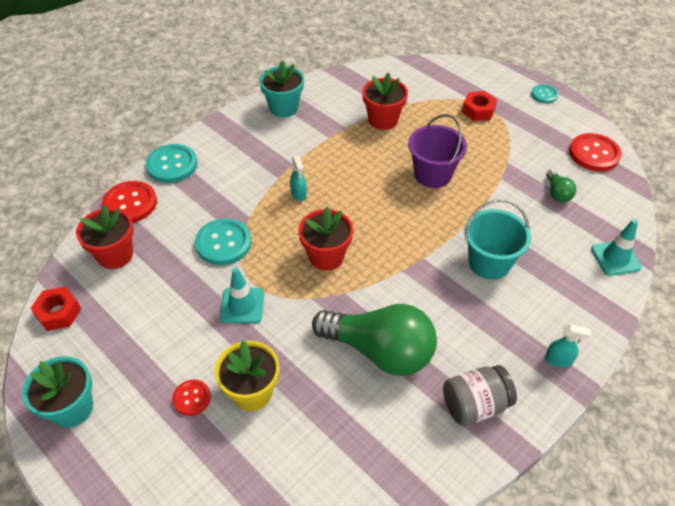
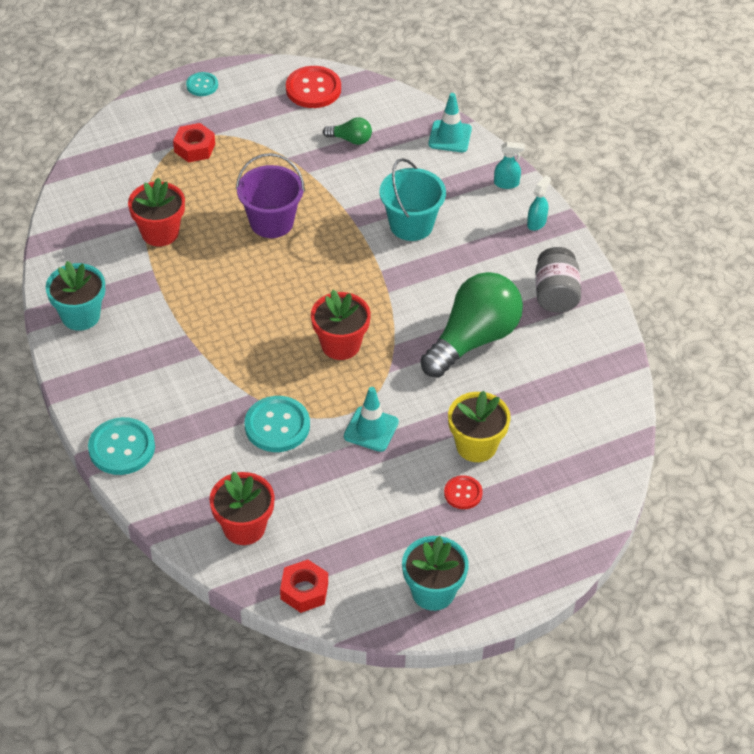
camera: 70 degrees left, 0 degrees up
(130, 203) = (167, 500): red button -> none
(299, 194) = (238, 342): turquoise spray bottle -> turquoise spray bottle (506, 183)

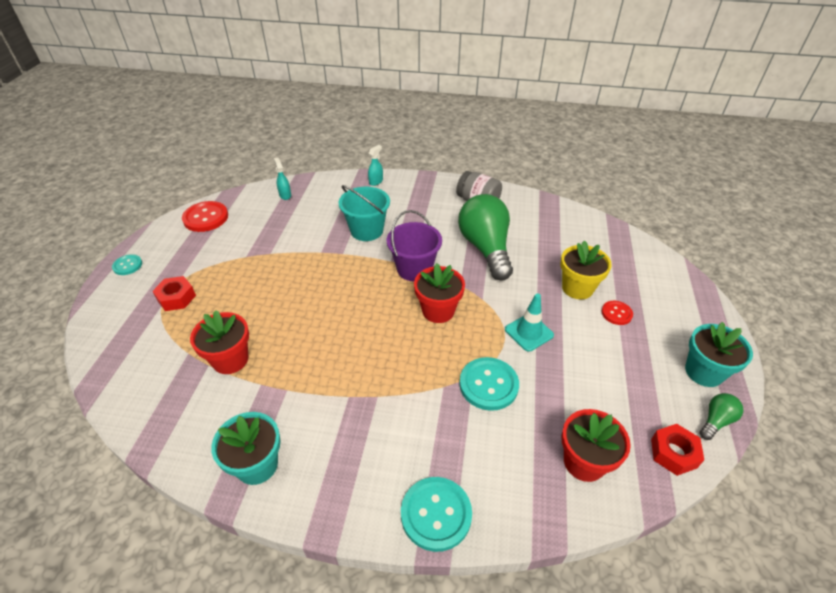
camera: 55 degrees left, 5 degrees down
(271, 222) = (292, 291): purple bucket -> purple bucket (414, 269)
(351, 139) = (268, 222): green light bulb -> green light bulb (716, 421)
(450, 137) = (316, 185): turquoise traffic cone -> none
(536, 223) = (417, 184): turquoise spray bottle -> turquoise spray bottle (285, 195)

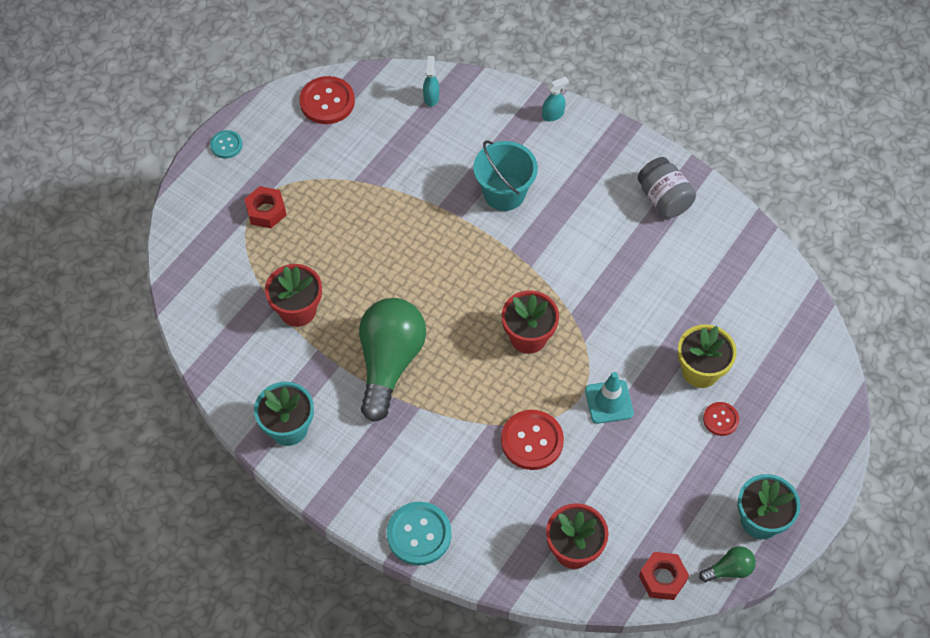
camera: 25 degrees right, 15 degrees up
(414, 269) = (531, 271): purple bucket -> none
(485, 248) = (630, 274): green light bulb -> green light bulb (389, 362)
(488, 385) = (532, 441): turquoise button -> red button

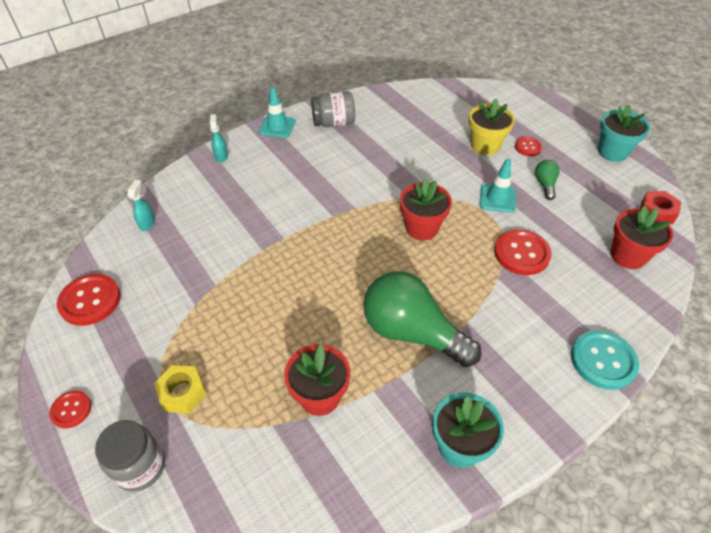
camera: 70 degrees left, 10 degrees down
(198, 213) = (140, 467): none -> grey jar
(226, 145) = (71, 410): turquoise button -> red button
(266, 211) = (182, 393): red nut -> yellow nut
(431, 97) = (147, 223): turquoise spray bottle -> turquoise spray bottle turned 75 degrees clockwise
(504, 193) = (276, 204): turquoise bucket -> none
(628, 146) = (277, 126): none -> turquoise traffic cone
(729, 569) = (651, 177): green light bulb -> green light bulb (545, 184)

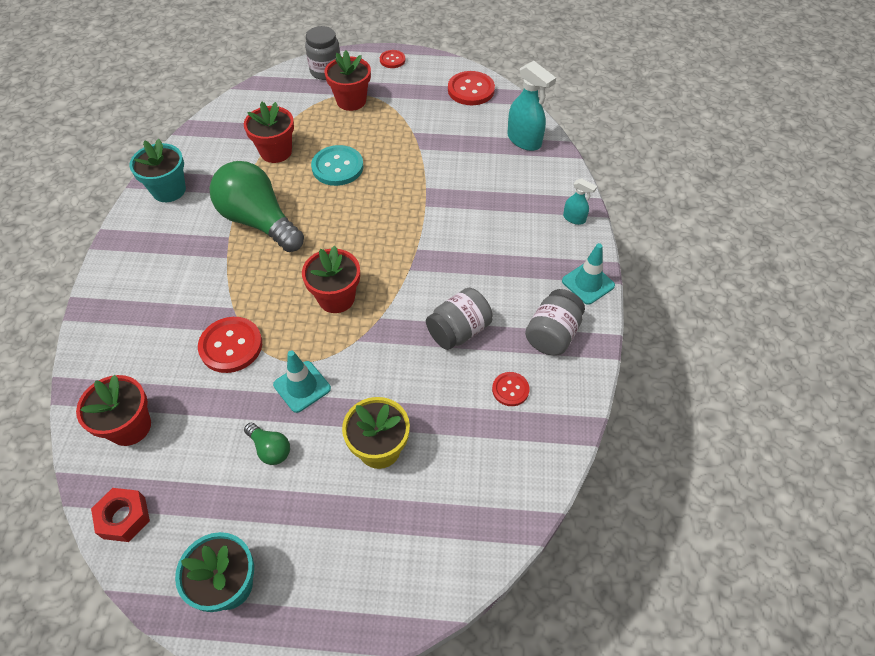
camera: 130 degrees right, 5 degrees up
(147, 223) = (524, 140): turquoise spray bottle -> turquoise spray bottle, size x1.85
(182, 393) = (351, 101): yellow nut -> red flower pot
(376, 158) = (459, 331): none -> grey jar
(412, 332) = (259, 221): green light bulb -> green light bulb turned 120 degrees counterclockwise
(528, 147) = (333, 492): red button -> red button (510, 389)
(603, 360) = (103, 308): turquoise button -> turquoise button (337, 167)

